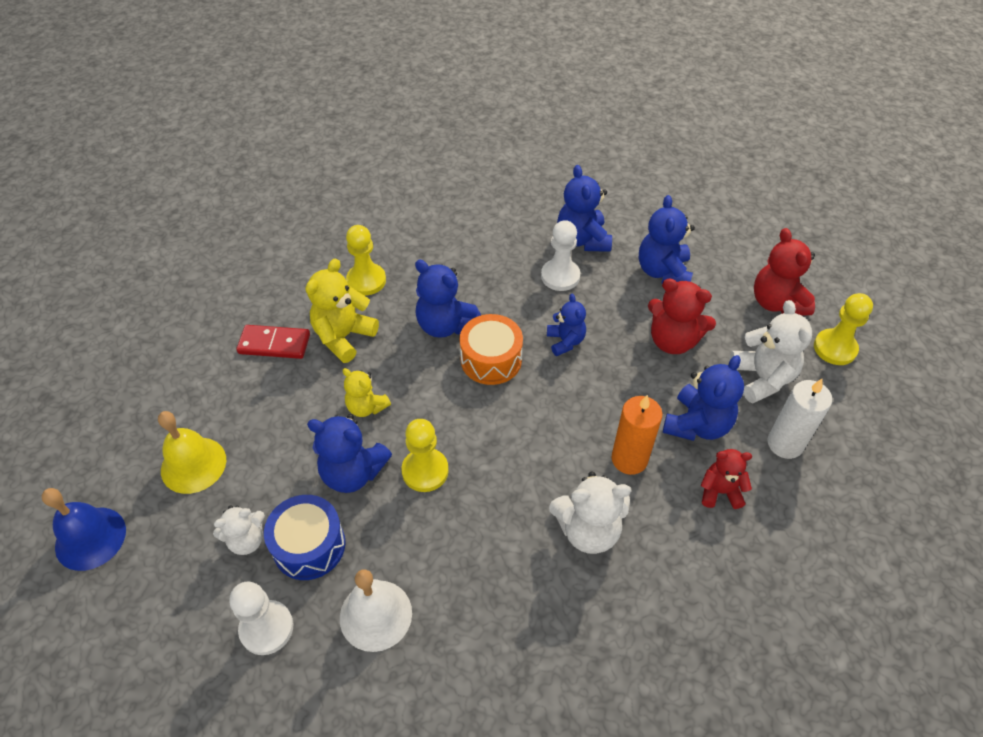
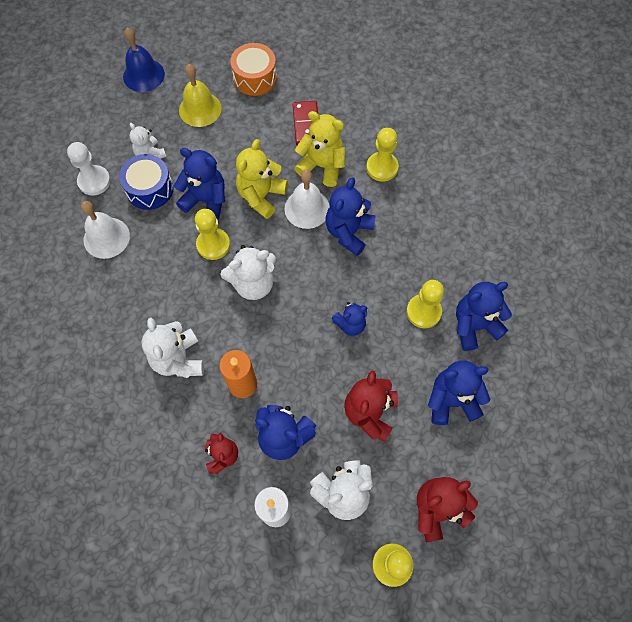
camera: 80 degrees right, 15 degrees up
(353, 472) = (206, 200): blue teddy bear -> blue teddy bear turned 105 degrees clockwise
(366, 407) = (261, 196): yellow teddy bear -> yellow teddy bear, size x1.58
(400, 361) = (307, 208): none -> white bell
(491, 359) = (320, 271): orange drum -> orange drum (255, 78)
(493, 431) = (253, 284): none -> white teddy bear
(560, 276) = (423, 312): white pawn -> yellow pawn

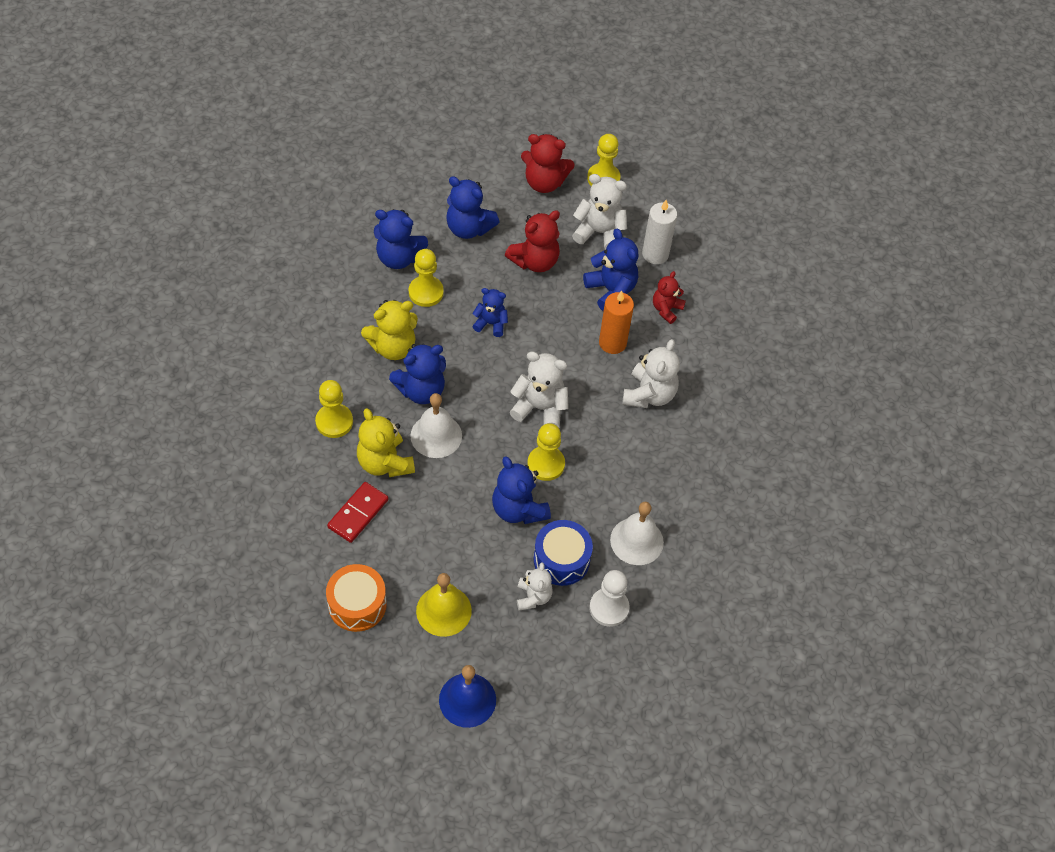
camera: 145 degrees left, 10 degrees down
(261, 196) = (465, 476): yellow teddy bear -> yellow teddy bear (393, 347)

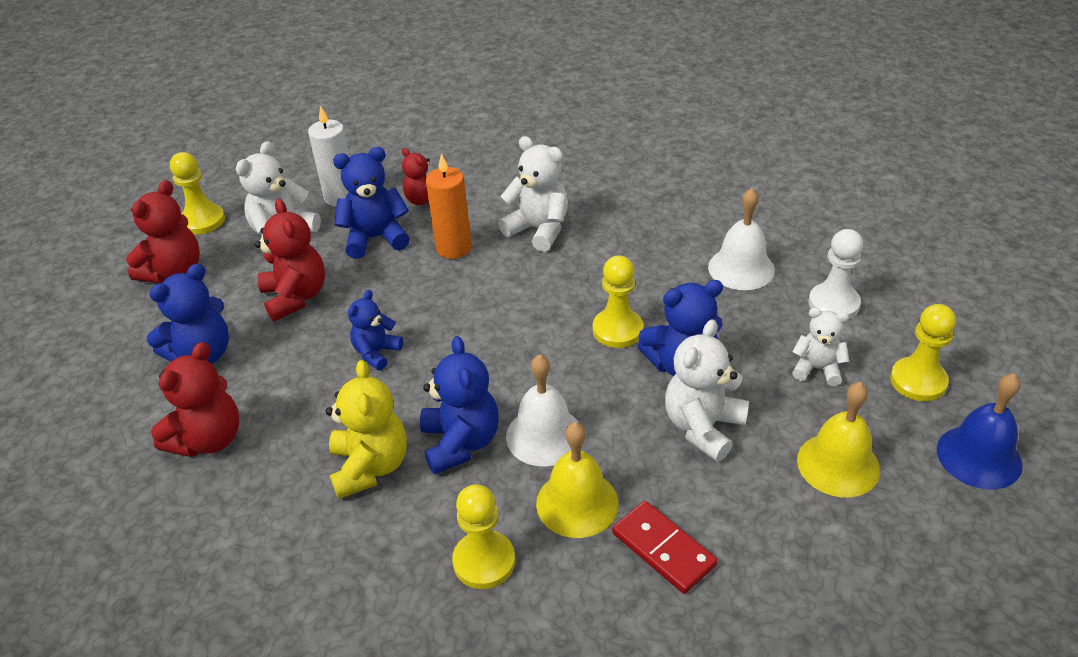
camera: 70 degrees left, 15 degrees down
(357, 604) = (828, 570): orange drum -> none
(385, 462) = (577, 503): yellow teddy bear -> yellow bell
(399, 257) = (208, 439): blue teddy bear -> red teddy bear
(426, 292) = (289, 415): yellow pawn -> yellow pawn (918, 381)
(540, 408) = (529, 323): white teddy bear -> white teddy bear (703, 427)
(561, 559) = (762, 335): blue drum -> none

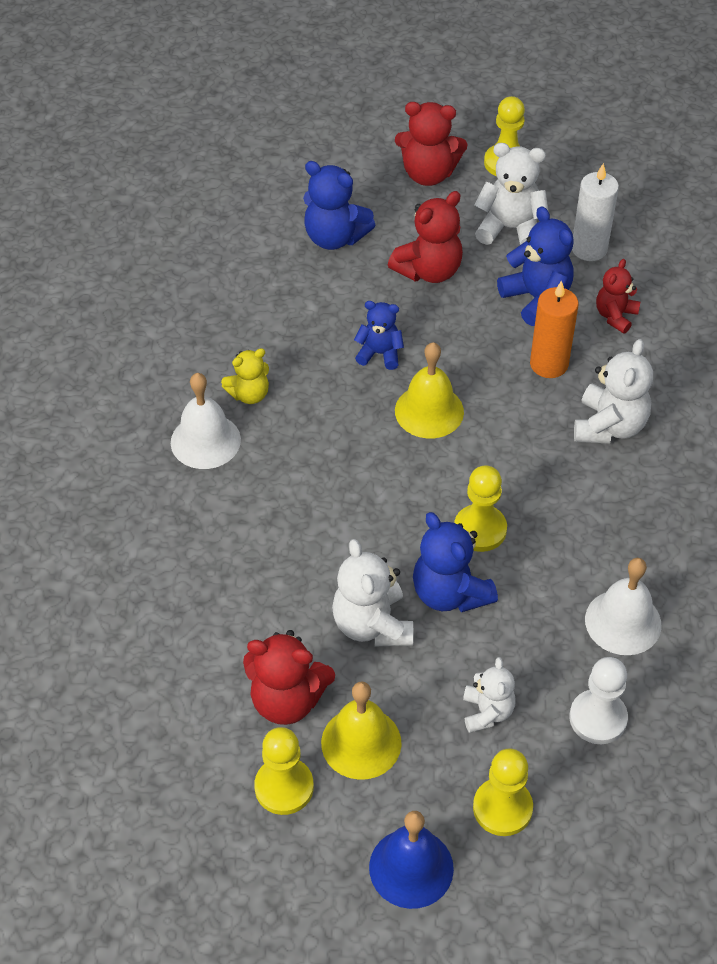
camera: 70 degrees right, 10 degrees up
(208, 439) = (245, 281): red teddy bear -> red teddy bear (287, 700)
(370, 467) = (249, 394): yellow teddy bear -> yellow teddy bear, size x0.63
(460, 443) = (294, 447): blue teddy bear -> none
(484, 561) = (178, 498): yellow pawn -> yellow pawn (284, 787)
(544, 435) = (322, 504): white bell -> white bell (205, 441)
(577, 503) = (254, 546): yellow bell -> yellow bell (429, 411)
(663, 549) = (224, 619): red domino -> none
(703, 427) = (372, 625): white teddy bear -> white teddy bear turned 120 degrees counterclockwise

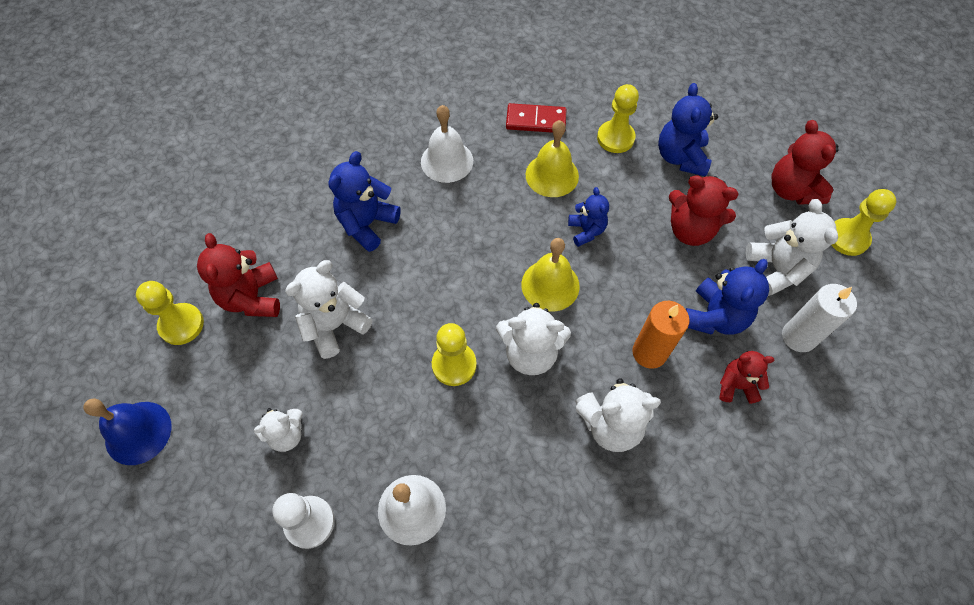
camera: 65 degrees right, 10 degrees up
(201, 336) = (536, 120): none -> red domino
(249, 394) = (501, 168): yellow teddy bear -> none
(361, 742) = (232, 358): yellow bell -> yellow bell (552, 175)
(450, 593) = (385, 366): blue teddy bear -> blue teddy bear (367, 224)
(500, 459) = (530, 353): none -> white teddy bear
(502, 808) = (205, 478): yellow pawn -> yellow pawn (615, 138)

